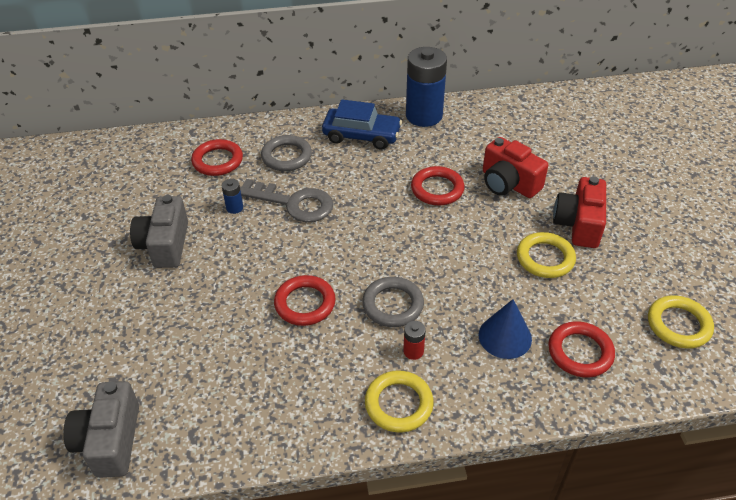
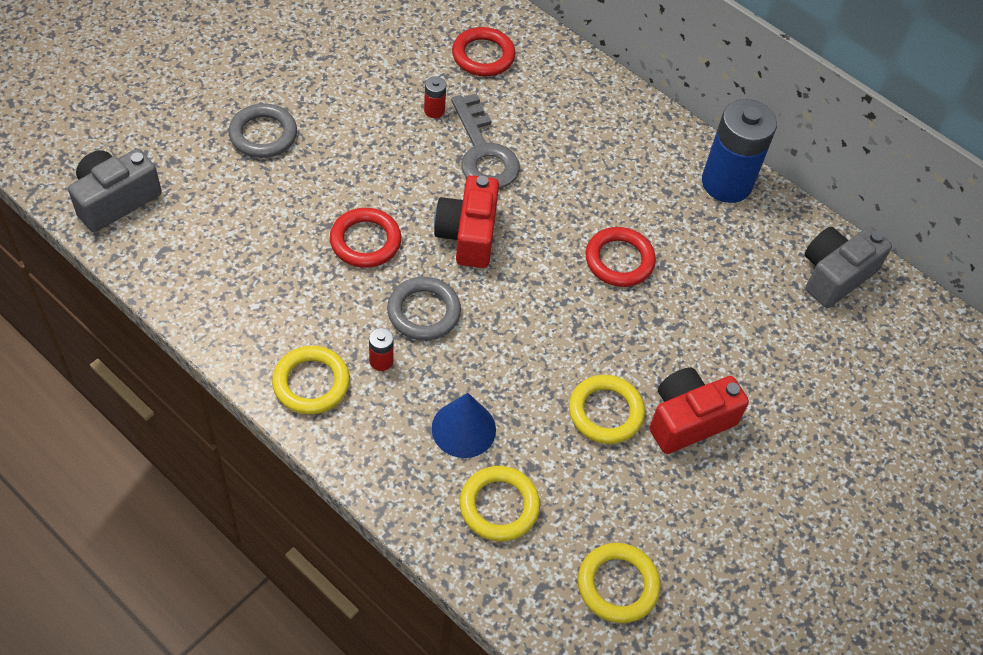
camera: 45 degrees right, 10 degrees up
(165, 245) = (342, 91): grey camera -> grey camera (835, 275)
(234, 208) = (434, 110): blue battery -> red battery
(286, 156) = (543, 105): grey ring -> grey ring (263, 134)
(361, 135) = (637, 147): blue car -> none
(508, 183) = (692, 321): red camera -> red camera (468, 235)
(580, 352) = (499, 506): red ring -> yellow ring

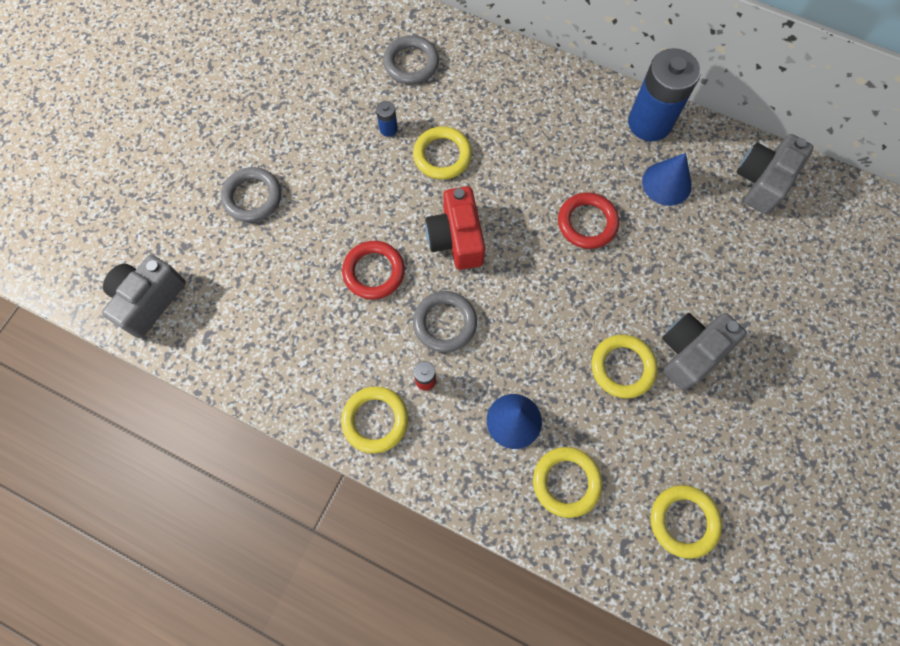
camera: 10 degrees left, 15 degrees up
(434, 110) = (388, 129): red battery -> blue battery
(483, 56) = (411, 63): red ring -> grey ring
(483, 152) = (442, 155): grey key -> yellow ring
(688, 420) = (690, 352): red camera -> grey camera
(724, 247) = (666, 183): none -> blue cone

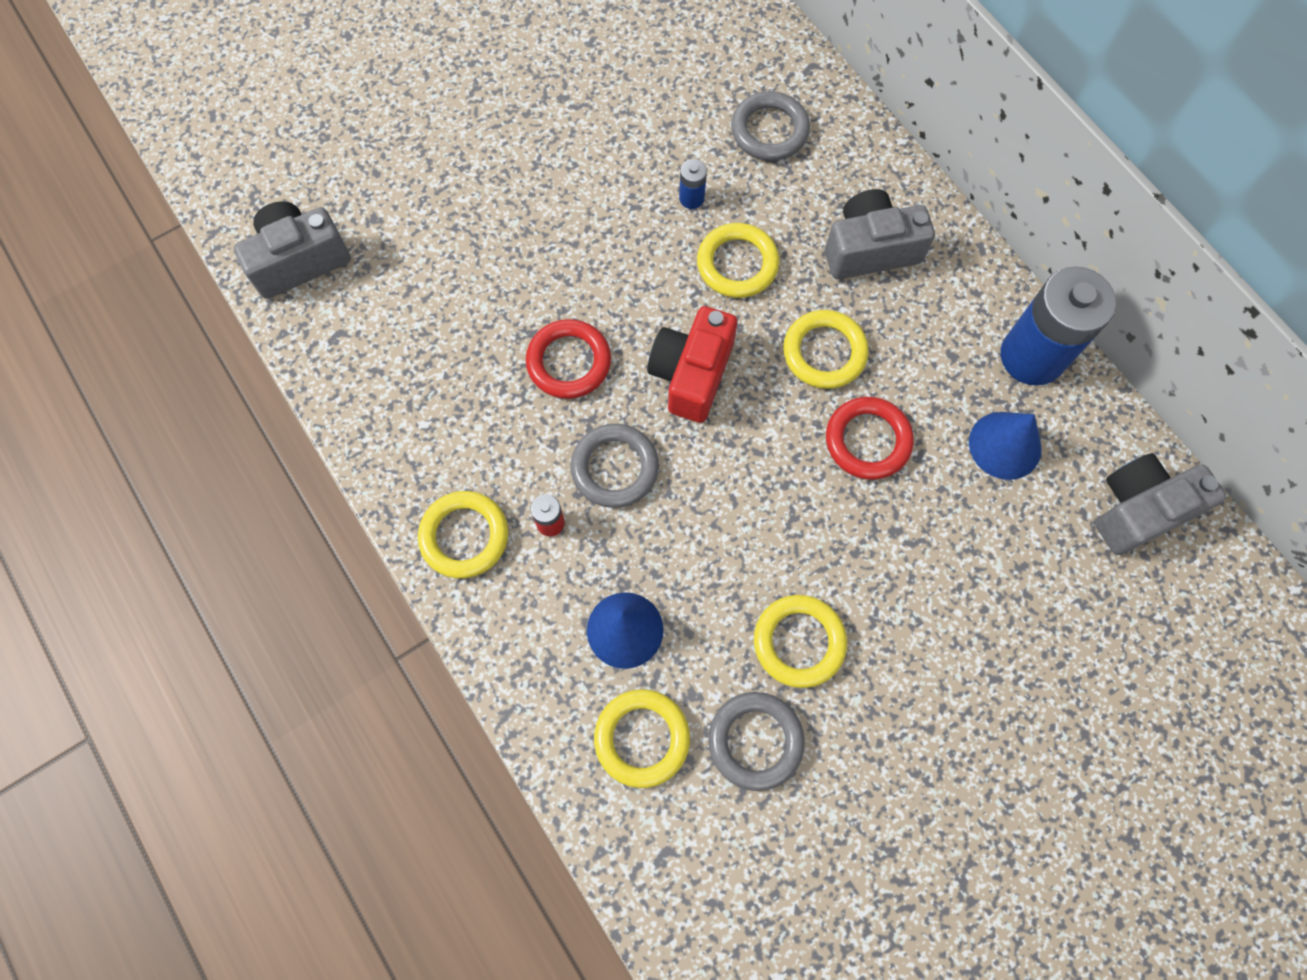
camera: 30 degrees right, 0 degrees up
(252, 197) = (483, 200): grey ring -> grey ring (755, 741)
(683, 521) = (756, 870): yellow ring -> yellow ring (824, 352)
(690, 352) = (898, 672): grey camera -> grey camera (870, 249)

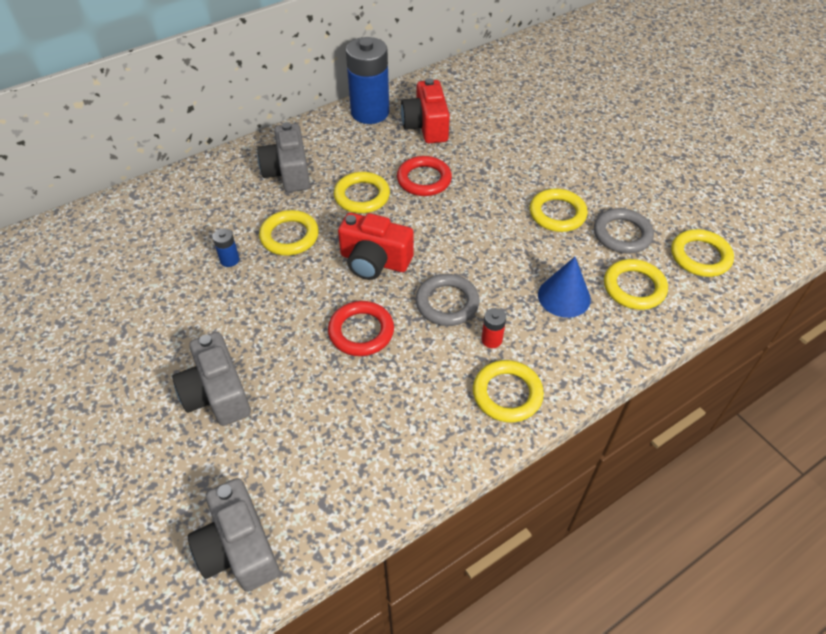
camera: 90 degrees left, 20 degrees down
(708, 863) = (700, 256): none -> yellow ring
(769, 130) = (181, 217): grey ring -> none
(1005, 445) = (426, 126): blue cone -> red camera
(1139, 510) = (462, 84): grey camera -> grey camera (217, 394)

